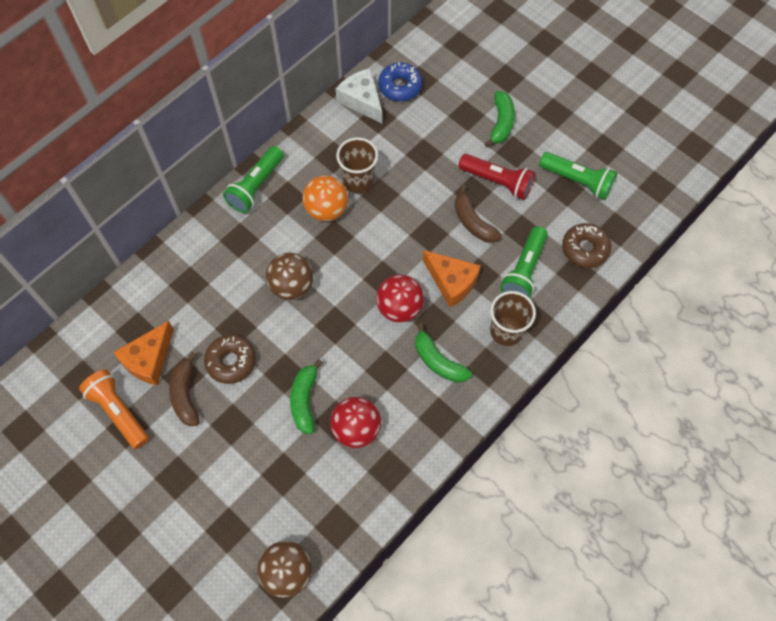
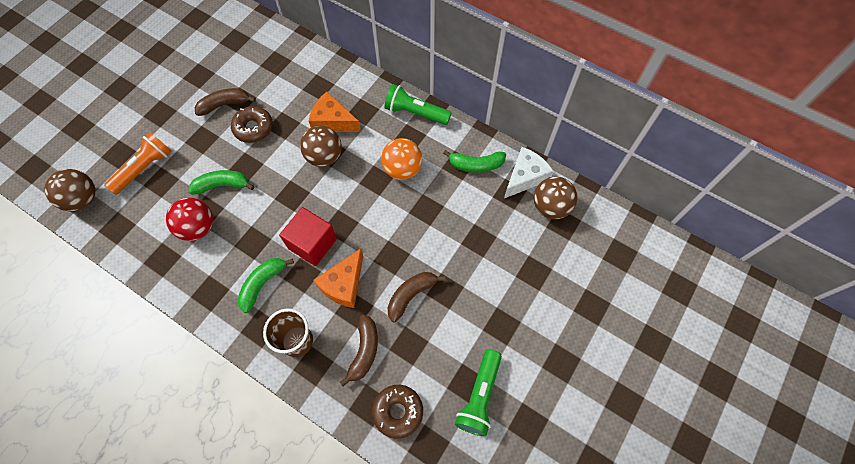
camera: 80 degrees right, 0 degrees up
(118, 412) = (210, 67): orange flashlight -> orange flashlight (144, 168)
(149, 359) = (252, 76): orange cheese -> orange cheese (333, 121)
(358, 181) = (437, 189): brown cup -> none
(399, 308) = (312, 243): red ball -> red cube
(400, 86) = (550, 207): blue donut -> brown ball
(498, 181) = (461, 313): red flashlight -> none
(501, 123) = (533, 307): green banana -> green banana (476, 165)
(524, 270) = (364, 351): green flashlight -> brown banana

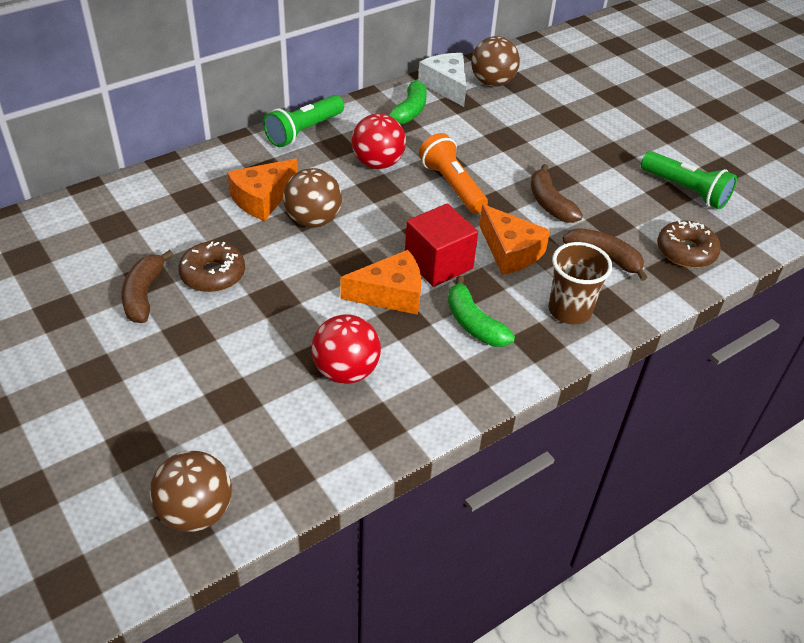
camera: 70 degrees left, 20 degrees down
(144, 168) = (192, 414): orange flashlight -> orange flashlight (452, 186)
(222, 185) = (290, 329): green banana -> none
(272, 226) = (391, 294): none -> orange cheese
(402, 169) = (378, 163): orange ball -> red ball

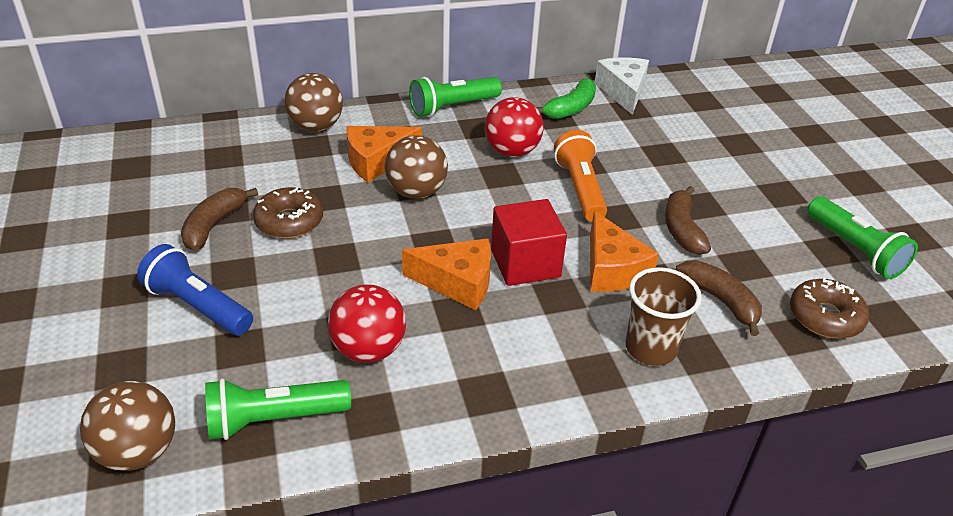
camera: 20 degrees right, 5 degrees down
(173, 373) = (197, 306): none -> blue flashlight
(298, 452) = (273, 420): none -> green flashlight
(474, 323) = (533, 335): green banana -> none
(492, 82) = (675, 97): brown ball -> brown ball (316, 126)

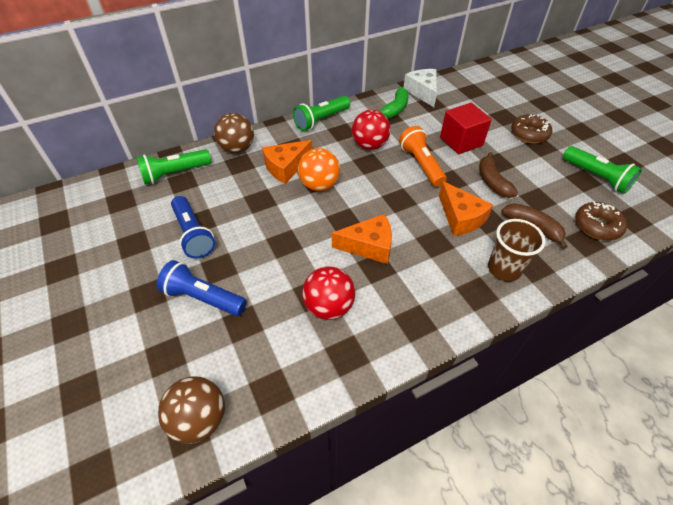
camera: 10 degrees left, 10 degrees up
(214, 225) = (193, 234): brown banana -> blue flashlight
(273, 420) = (284, 373): green flashlight -> green flashlight (175, 174)
(289, 221) = (243, 222): brown donut -> brown donut (529, 134)
(416, 192) = (319, 185): brown ball -> orange ball
(525, 263) = (406, 224): red cube -> red cube (461, 141)

